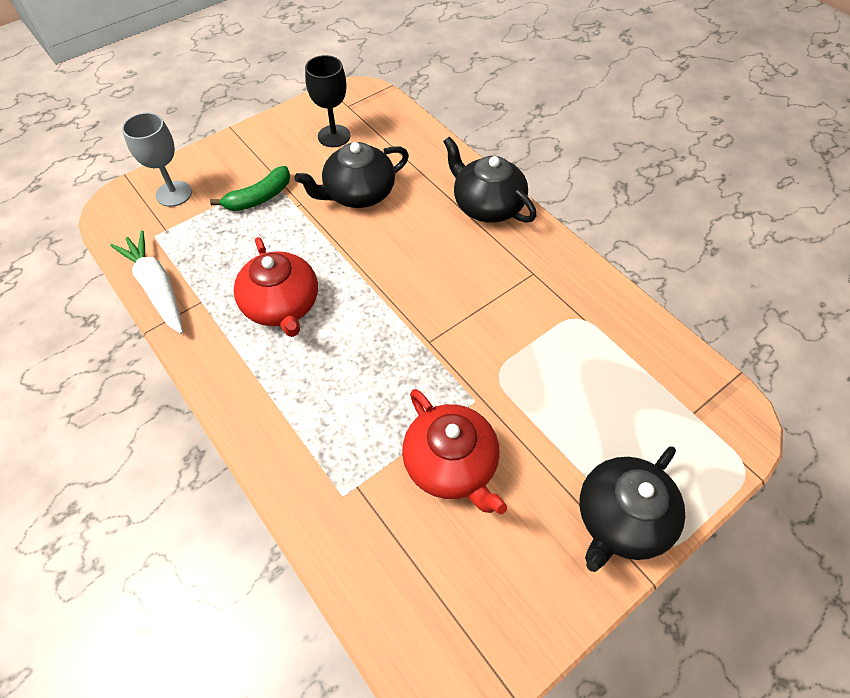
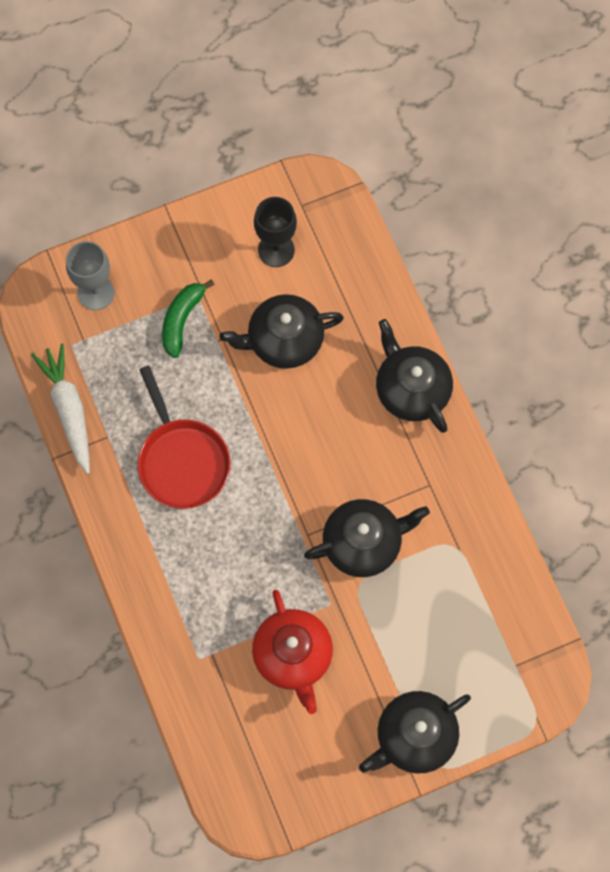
camera: 15 degrees right, 15 degrees up
(259, 197) = (182, 320): green banana -> green banana turned 135 degrees clockwise
(282, 305) = (182, 460): red teapot -> red pan
(488, 336) = (363, 543): none -> black teapot

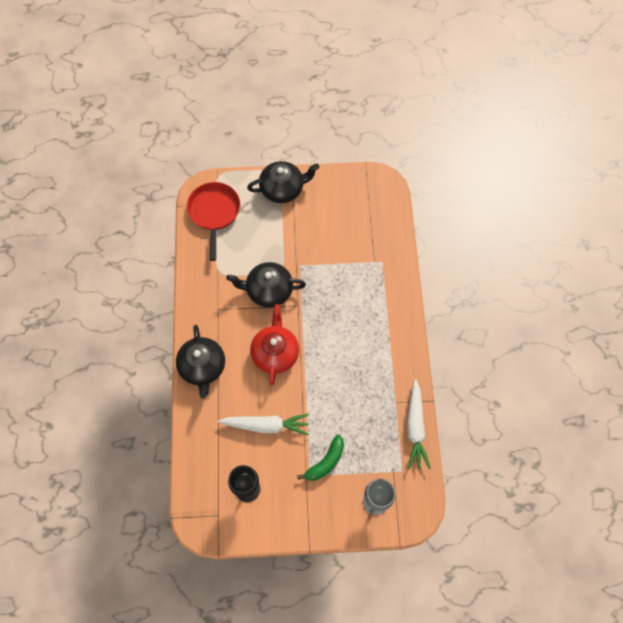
camera: 160 degrees left, 5 degrees down
(182, 460) = (355, 372): red pan -> red pan (214, 213)
(284, 340) = (266, 425): black teapot -> white carrot
(293, 656) = (330, 246): red teapot -> red teapot (275, 353)

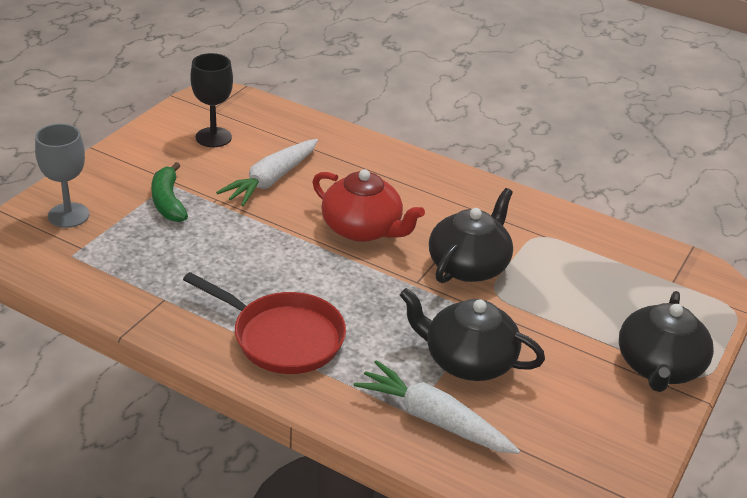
camera: 120 degrees right, 30 degrees down
(202, 367) = (404, 167): black teapot -> black teapot (467, 360)
(214, 213) = (655, 273): red pan -> red pan (282, 337)
(415, 427) = (107, 297): white carrot -> white carrot (433, 419)

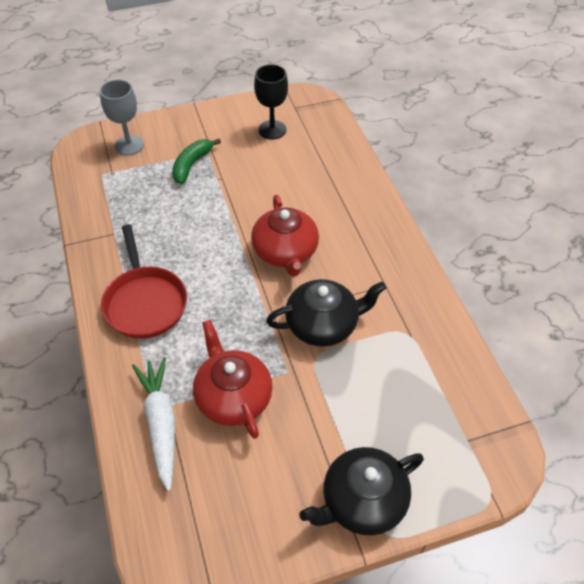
camera: 45 degrees right, 15 degrees up
(271, 180) = (270, 181): white carrot -> none
(467, 360) = (233, 397): black teapot -> red teapot

